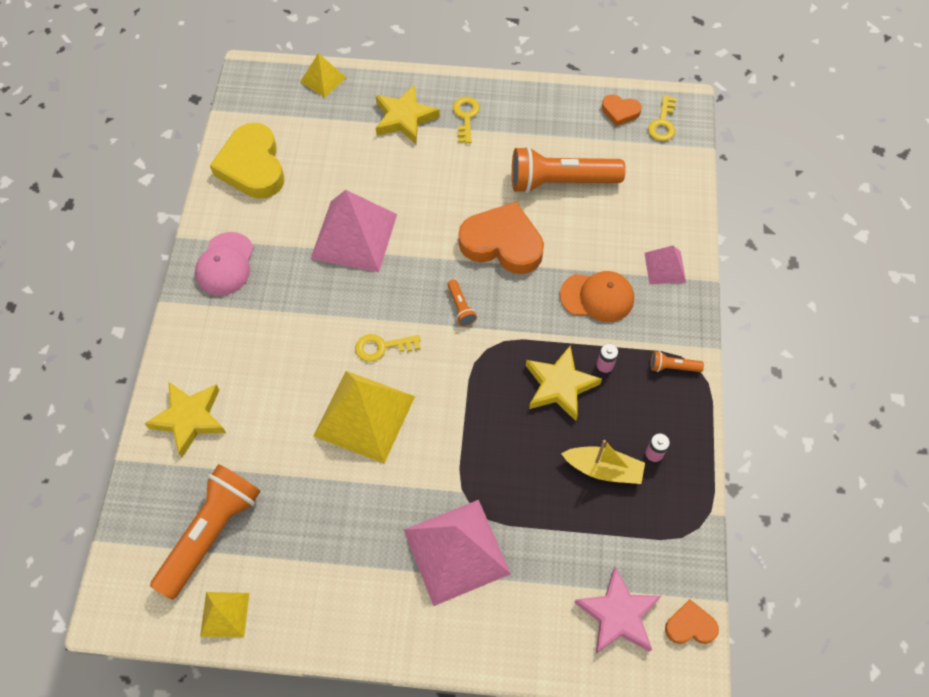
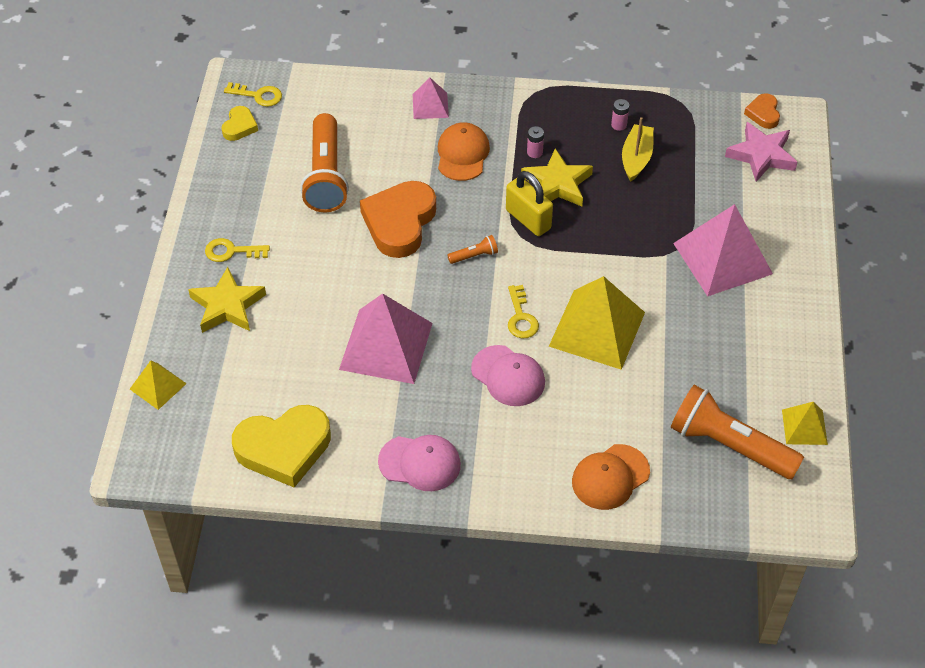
camera: 90 degrees left, 10 degrees down
(189, 419) = (610, 477): yellow star -> orange cap
(313, 335) = (508, 376): none -> pink cap
(509, 356) = (528, 219): none -> yellow padlock
(620, 112) = (239, 126): orange heart -> yellow heart
(673, 367) = (535, 107): orange flashlight -> none

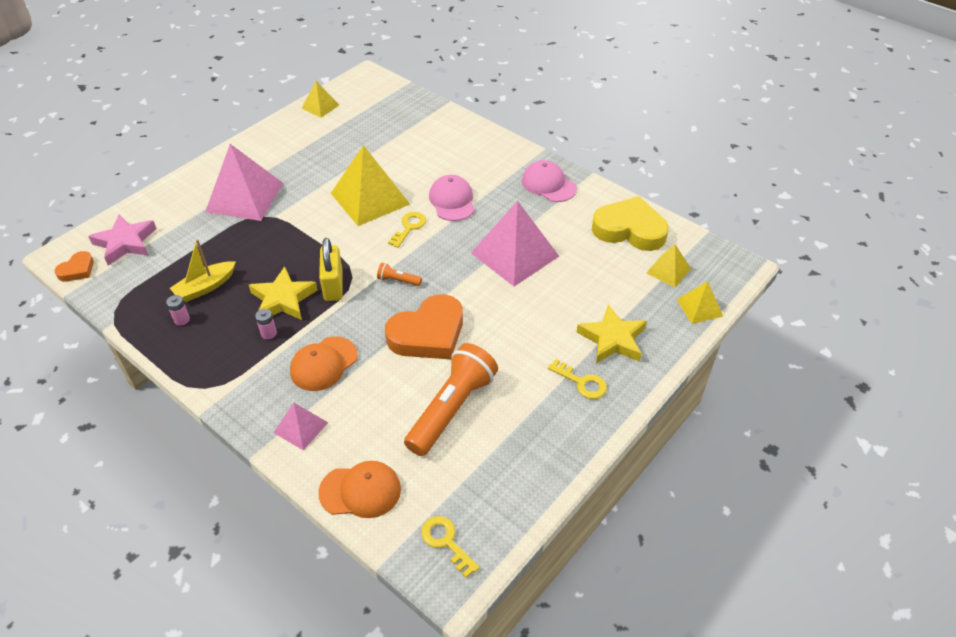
camera: 145 degrees left, 5 degrees down
(211, 415) = (668, 270): none -> yellow pyramid
(239, 126) = (491, 512): yellow heart -> none
(610, 477) = (447, 132): orange cap -> orange cap (360, 491)
(729, 445) = (368, 117): orange flashlight -> none

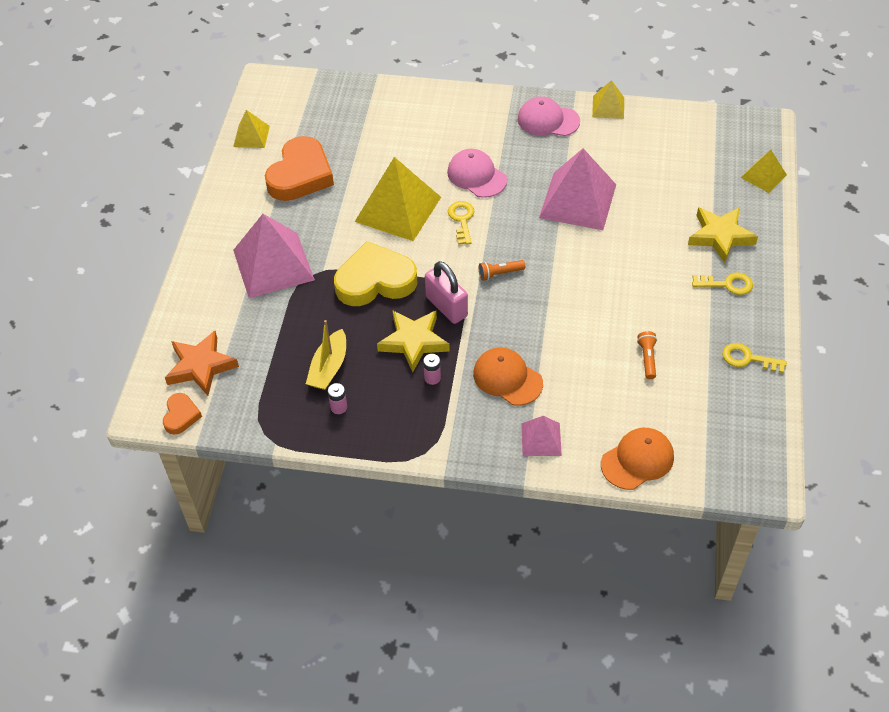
camera: 30 degrees left, 5 degrees up
(125, 243) = (201, 366): pink star -> orange star
(323, 364) = (507, 378): orange cap -> orange cap turned 120 degrees clockwise
(333, 285) = (446, 307): yellow padlock -> pink padlock
(428, 334) = (570, 307): orange heart -> orange heart (300, 175)
(446, 542) = (736, 460): yellow key -> yellow key (748, 359)
(451, 409) = (647, 358): orange flashlight -> orange flashlight, size x0.42
(629, 229) = (653, 132): yellow heart -> yellow heart (375, 281)
(668, 270) = (714, 155): yellow pyramid -> yellow pyramid (608, 107)

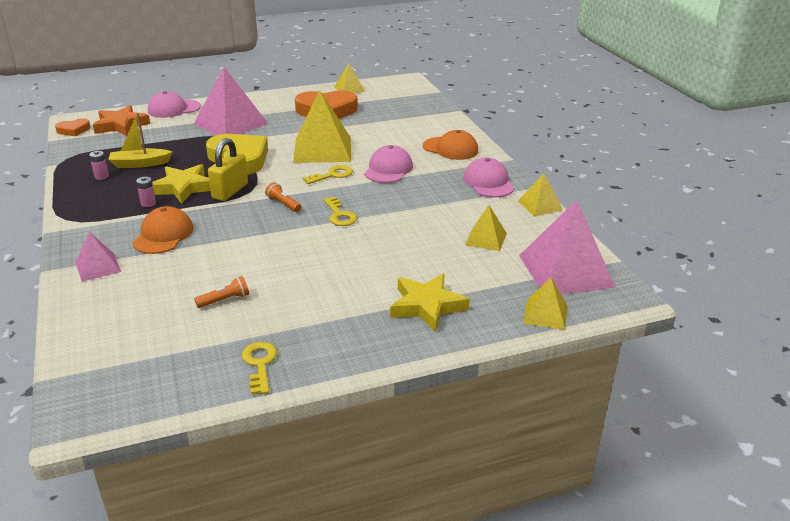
camera: 60 degrees right, 20 degrees down
(187, 306) = (174, 109): none -> pink cap
(446, 307) = (230, 191): pink padlock -> yellow padlock
(578, 201) = (402, 218): pink pyramid -> pink pyramid (565, 271)
(637, 460) = (88, 324): orange cap -> orange cap (450, 148)
(642, 163) = (486, 239): none -> yellow pyramid
(727, 284) = (360, 326): yellow key -> yellow key (339, 215)

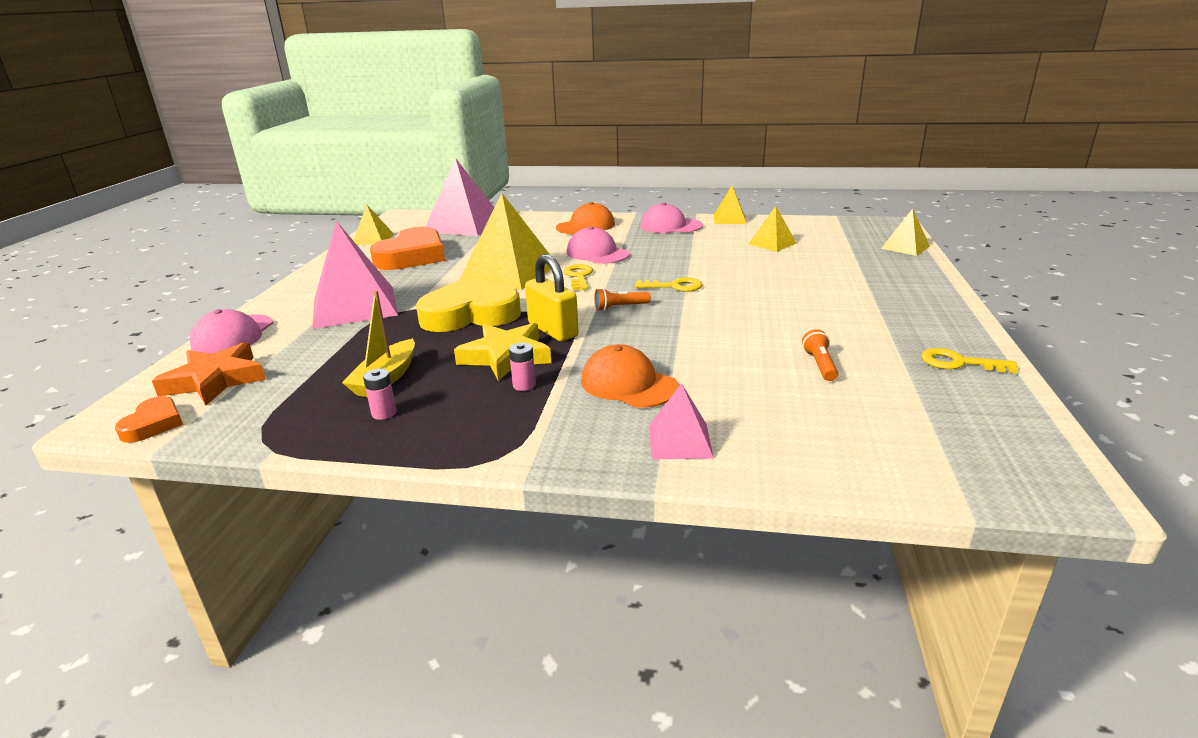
camera: 60 degrees left, 5 degrees down
(427, 306) = (875, 280): yellow star -> none
(565, 271) = (842, 231): pink pyramid -> pink pyramid (464, 225)

